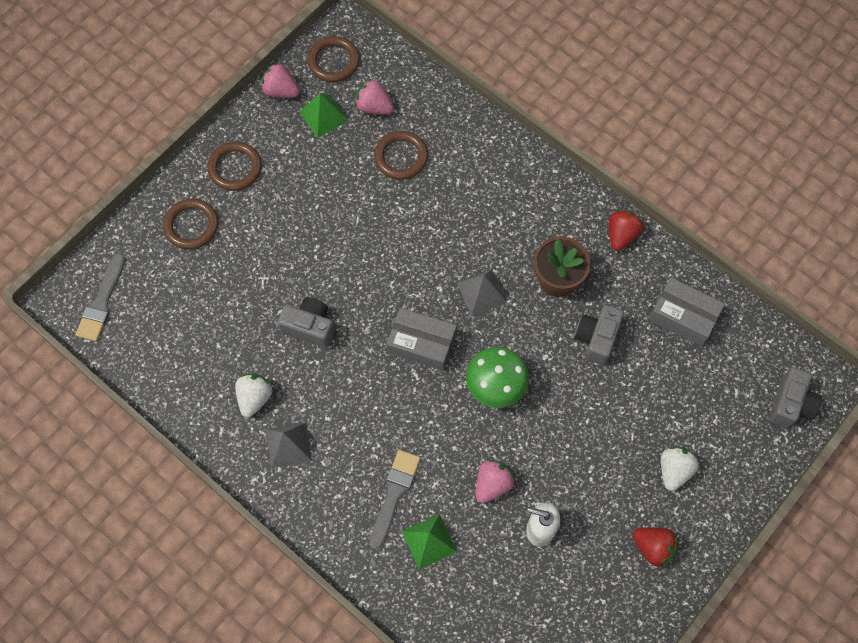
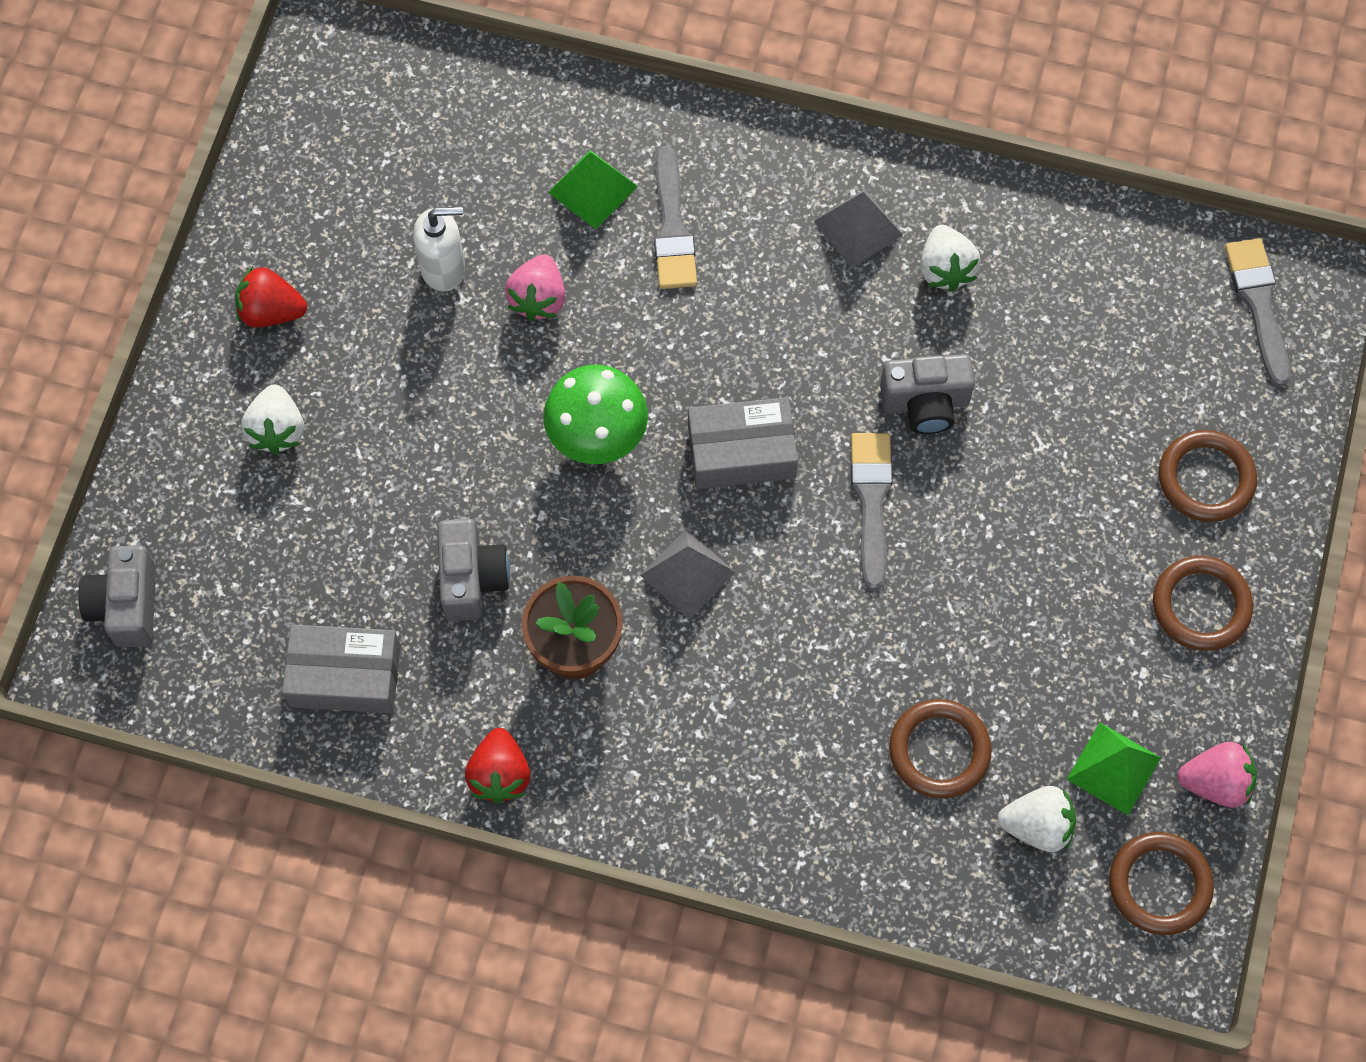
camera: 155 degrees right, 0 degrees up
(367, 288) = (871, 501): none -> grey brush
(374, 107) = (1037, 826): pink strawberry -> white strawberry

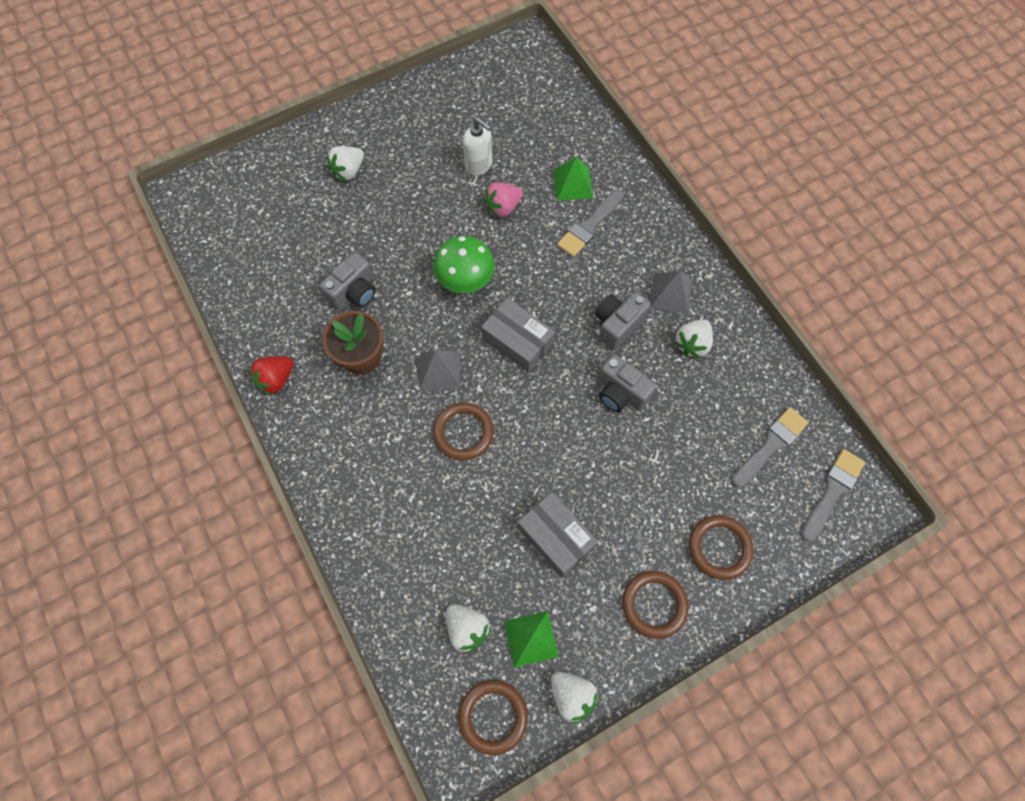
camera: 45 degrees right, 0 degrees up
(127, 606) = (222, 187): grey camera -> grey camera (617, 325)
(271, 311) = (396, 126): red strawberry -> none
(345, 676) = (265, 285): grey box -> grey box (556, 537)
(871, 501) = (551, 412): grey brush -> grey brush (770, 445)
(939, 750) = (461, 549): brown ring -> brown ring (463, 432)
(1215, 782) = (572, 695): pink strawberry -> white strawberry

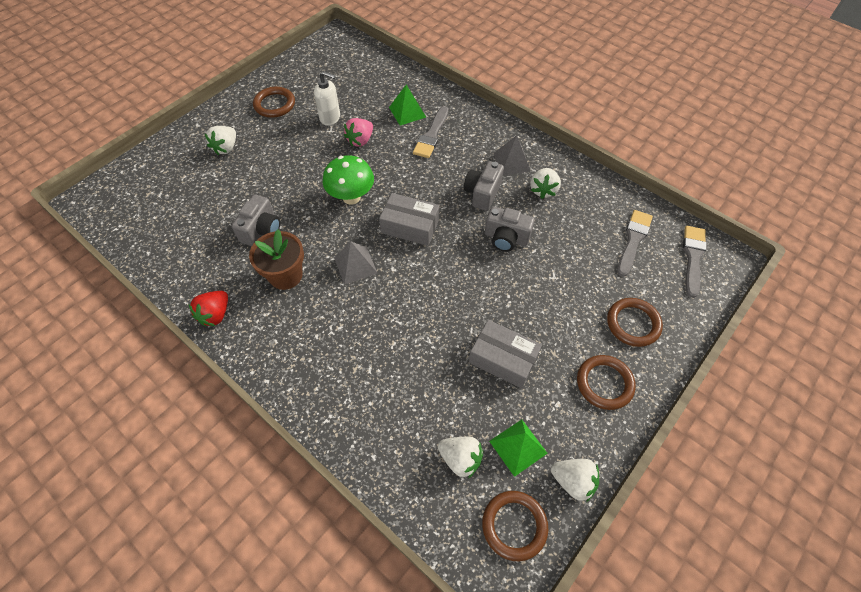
camera: 20 degrees left, 10 degrees down
(463, 432) = (394, 305): brown ring -> brown ring (274, 104)

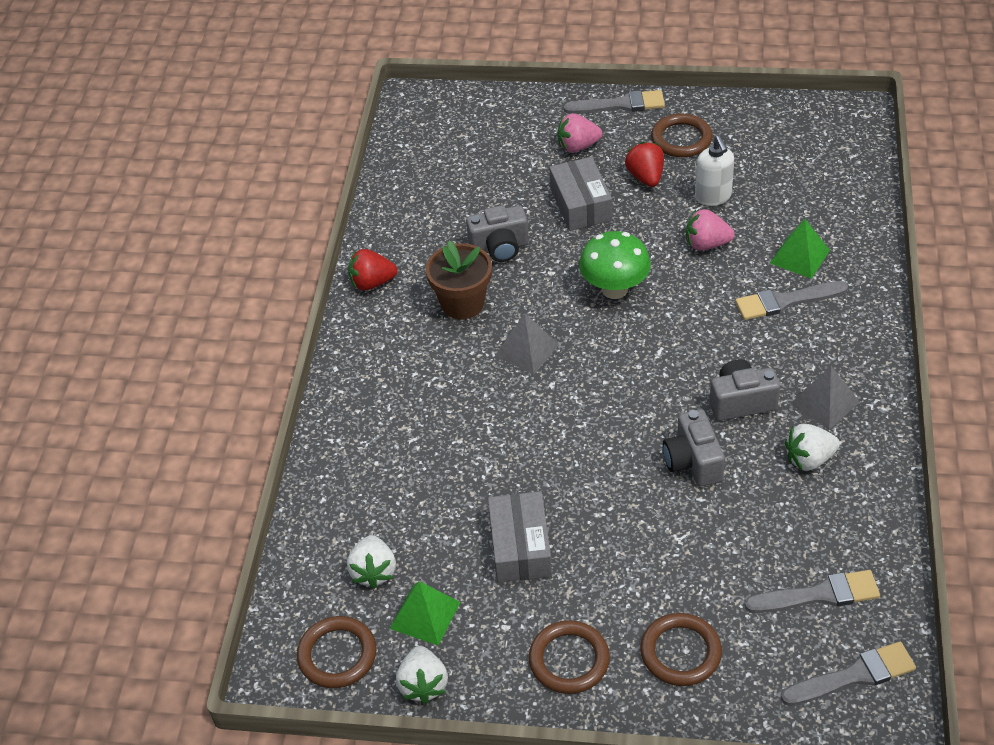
camera: 60 degrees right, 10 degrees down
(218, 112) = (620, 105): none -> grey brush
(226, 148) = (578, 146): white strawberry -> pink strawberry
(284, 134) = (645, 177): none -> red strawberry
(410, 226) = (624, 364): grey box -> grey box (580, 204)

